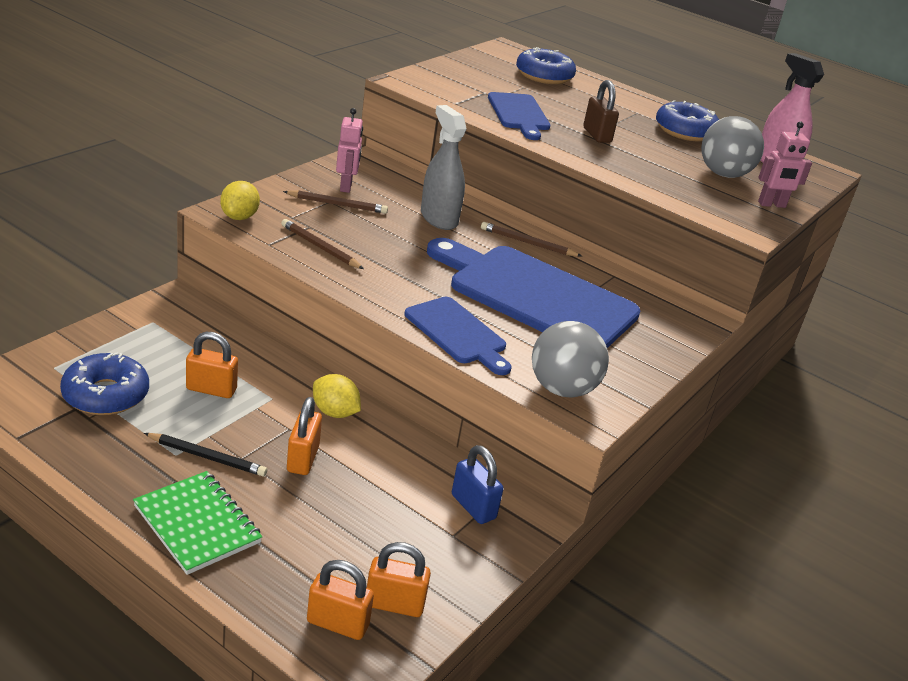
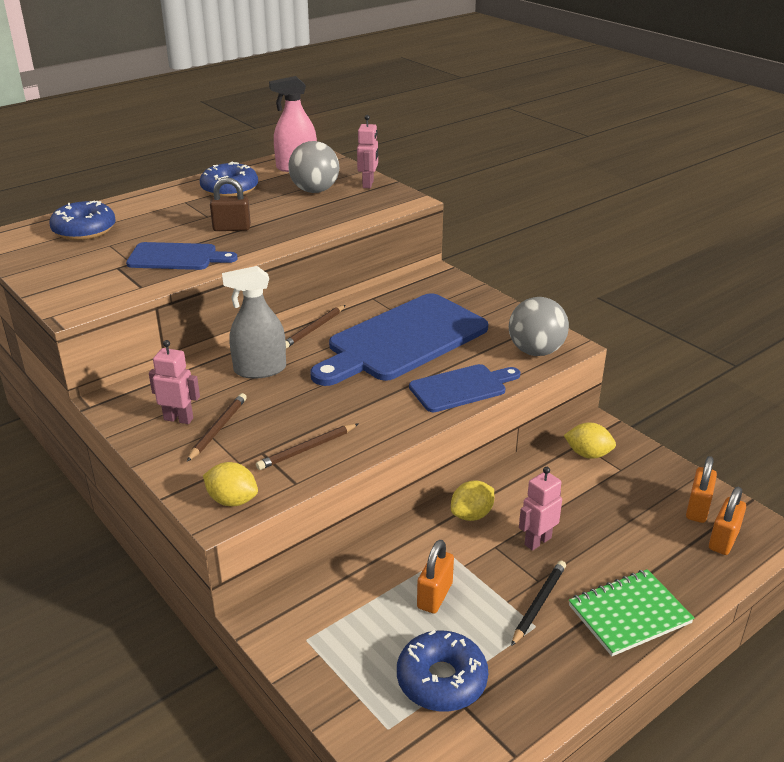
camera: 70 degrees left, 0 degrees up
(303, 459) = (537, 541): orange padlock -> pink robot
(473, 507) = (588, 454): blue padlock -> yellow lemon

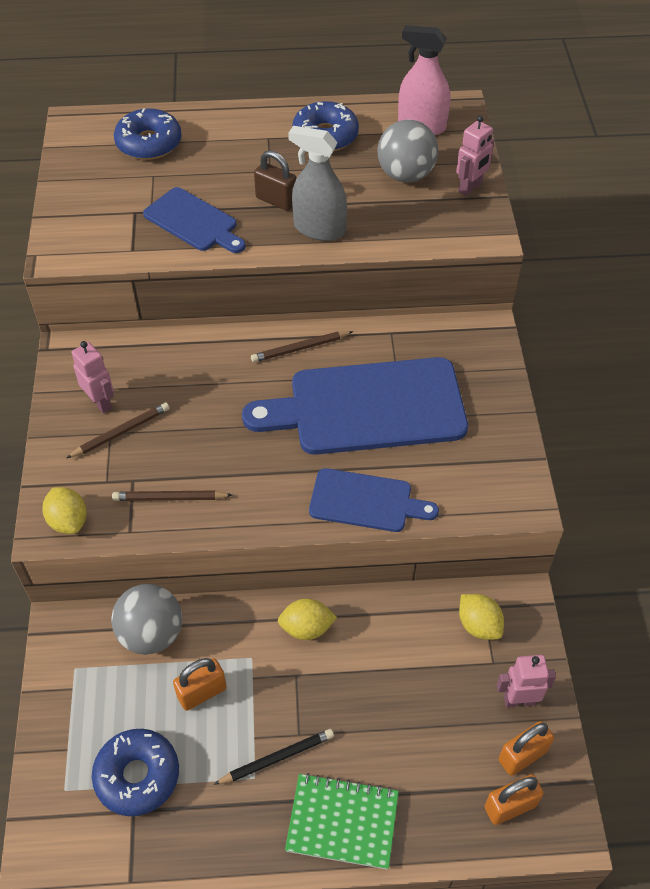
camera: 35 degrees right, 20 degrees up
(260, 369) = (210, 377): grey spray bottle -> grey spray bottle (319, 229)
(536, 351) = (483, 494): grey ball -> grey ball (151, 634)
(537, 541) = (337, 693): pink robot -> pink robot (519, 700)

